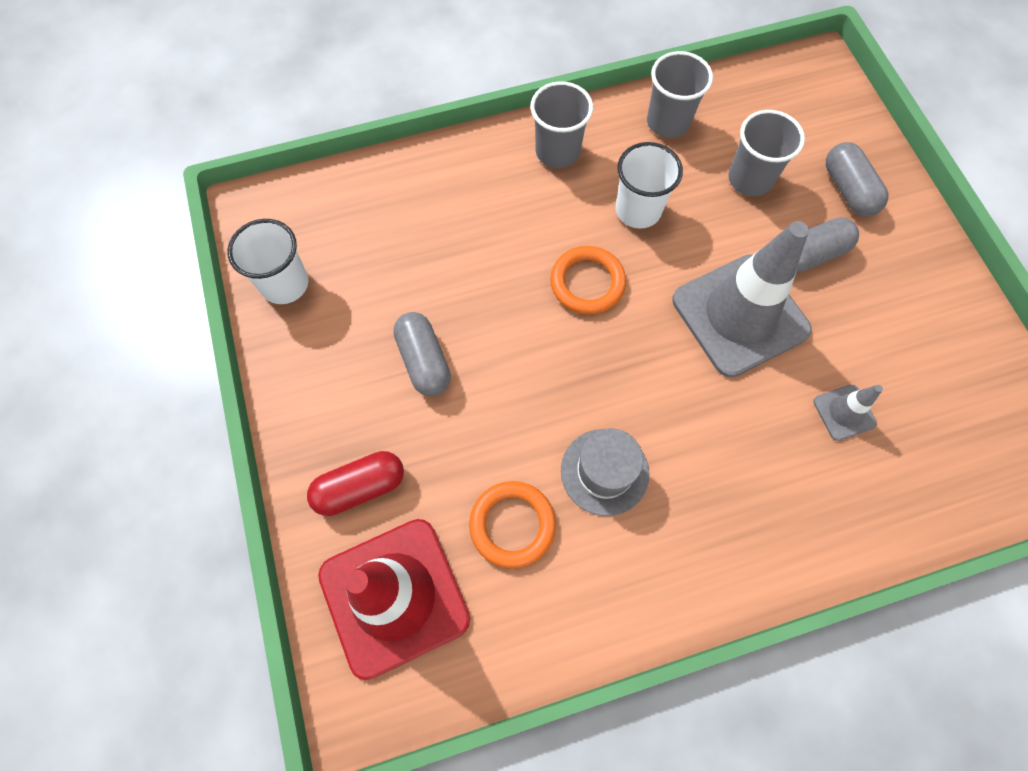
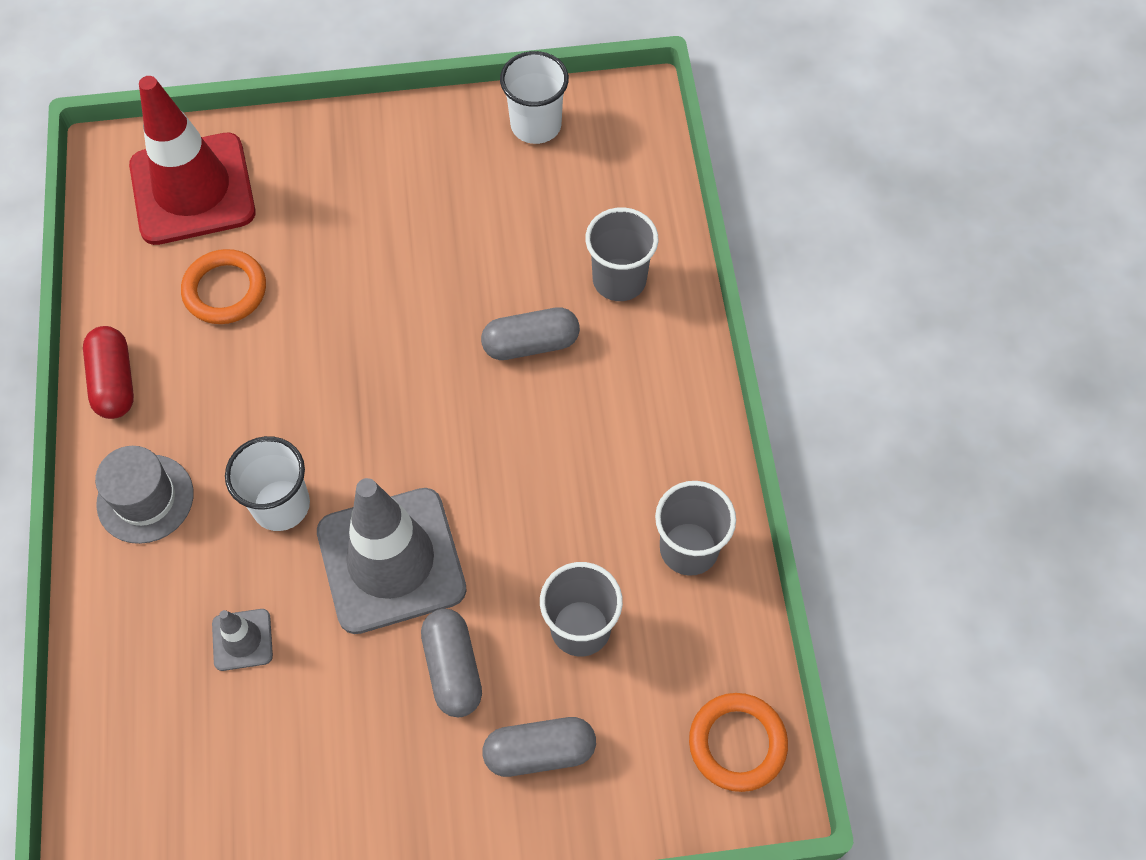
camera: 100 degrees right, 5 degrees down
(360, 487) = (301, 172): red capsule -> red capsule (114, 382)
(424, 361) = (416, 237): grey capsule -> grey capsule (531, 344)
(557, 151) = (662, 408): grey cup -> grey cup (619, 280)
(587, 283) = (472, 406): orange ring -> orange ring (737, 743)
(604, 472) = (251, 380): grey hat -> grey hat (145, 499)
(638, 210) = (559, 481): white cup -> white cup (281, 505)

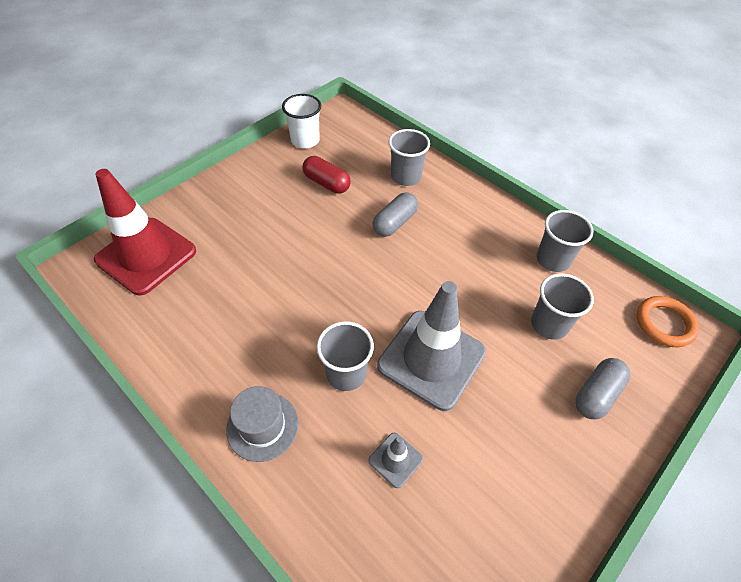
camera: 40 degrees left, 10 degrees down
(114, 382) = (184, 376): red capsule -> red capsule (326, 183)
(225, 290) = (211, 291): orange ring -> none
(281, 505) = (346, 373): white cup -> grey cup
(452, 669) = (516, 387): grey capsule -> none

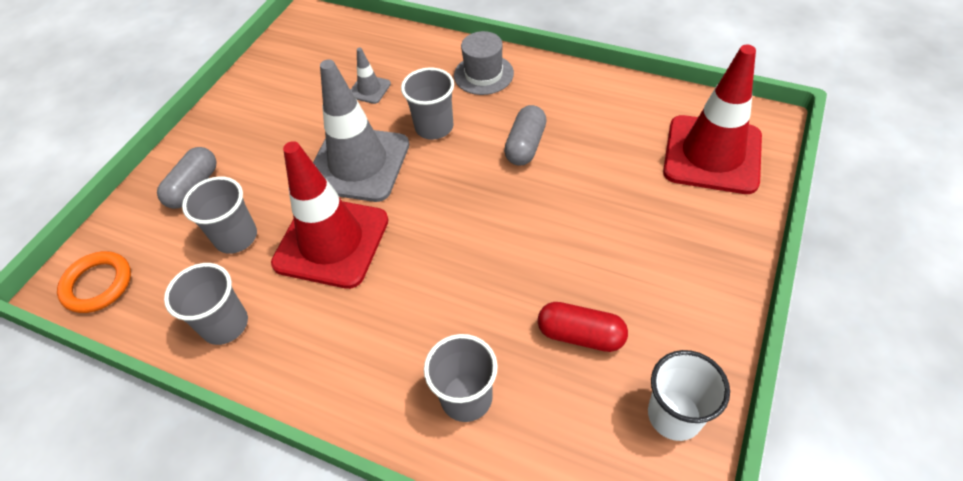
camera: 165 degrees right, 0 degrees up
(394, 222) = (451, 303): grey capsule -> grey capsule (525, 145)
(468, 292) = (331, 242): none -> red traffic cone

